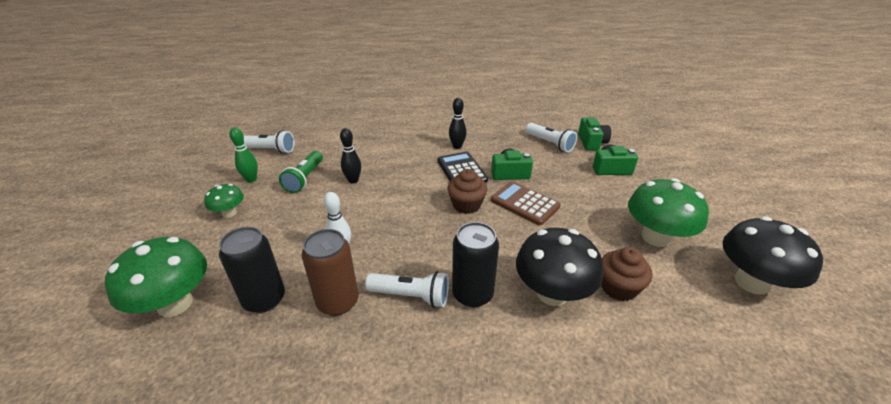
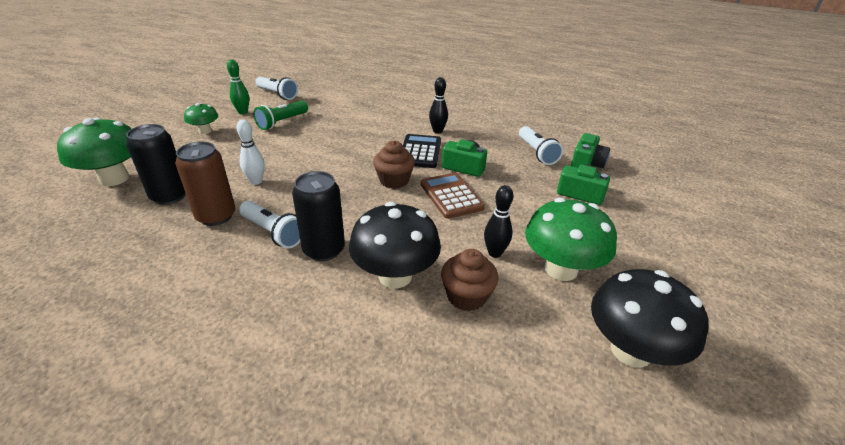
camera: 25 degrees right, 0 degrees up
(353, 180) = (318, 134): black bowling pin -> black bowling pin (494, 253)

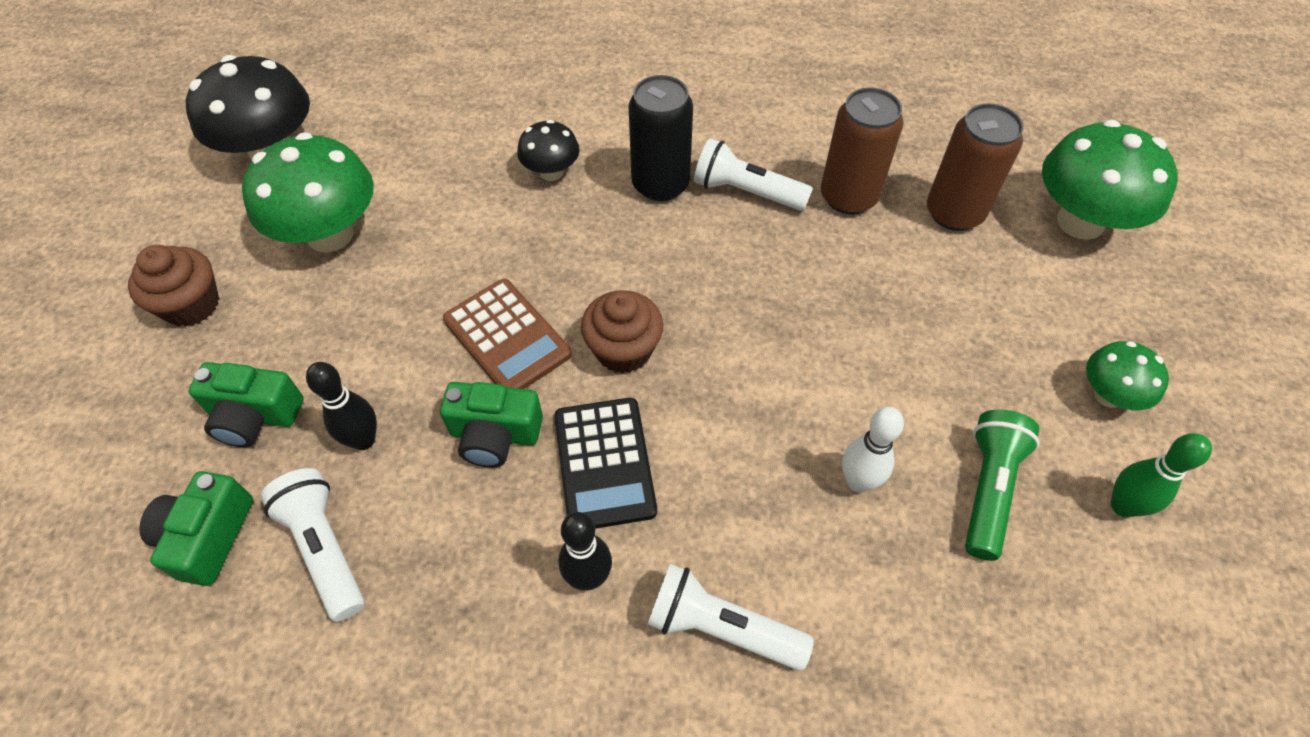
camera: 165 degrees right, 20 degrees up
(170, 196) = (954, 213): black can -> brown can
(256, 181) = (859, 278): white bowling pin -> white bowling pin (858, 481)
(277, 94) = (1142, 648): white flashlight -> white flashlight (720, 627)
(395, 276) = (551, 172): black mushroom -> black mushroom, size x0.54
(466, 296) = (457, 168): brown cupcake -> brown cupcake (191, 305)
(494, 253) = (423, 237): black bowling pin -> black bowling pin (363, 440)

